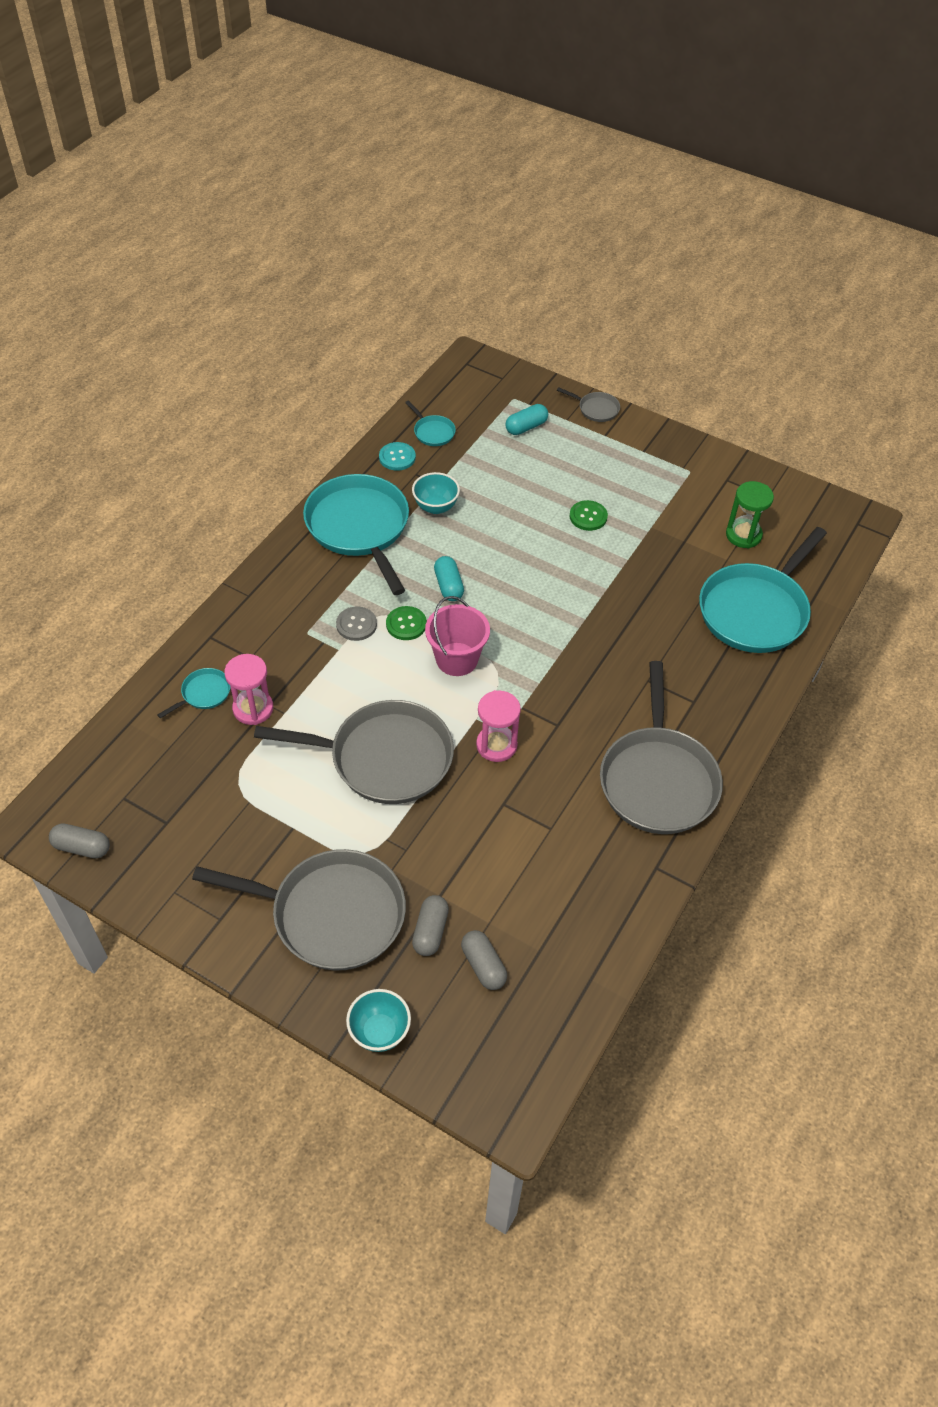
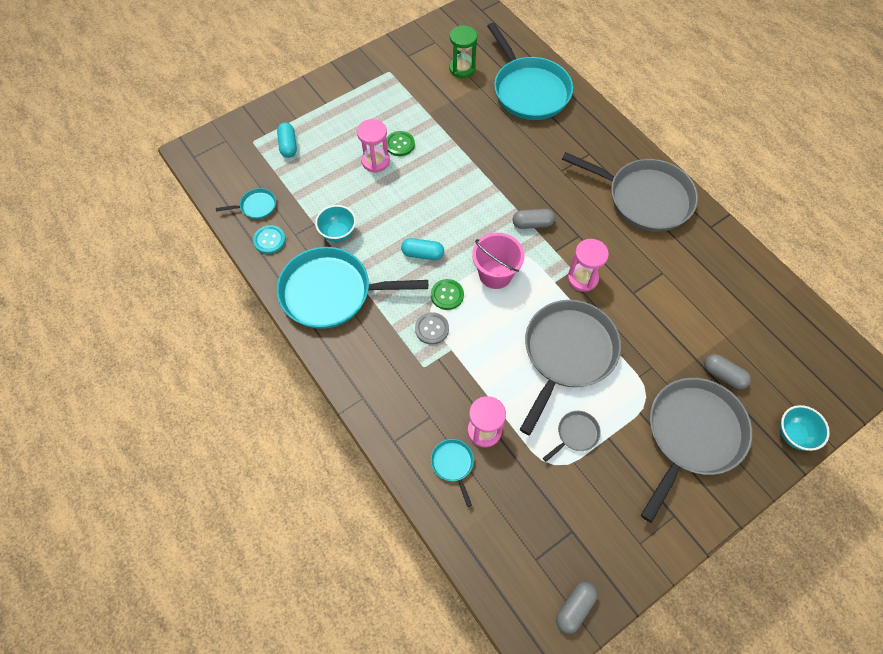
camera: 65 degrees left, 10 degrees up
(483, 965) = (758, 352): grey capsule -> grey capsule (532, 224)
(550, 504) = (375, 161): none -> pink hourglass
(596, 409) = (296, 97): grey pan -> grey pan (576, 434)

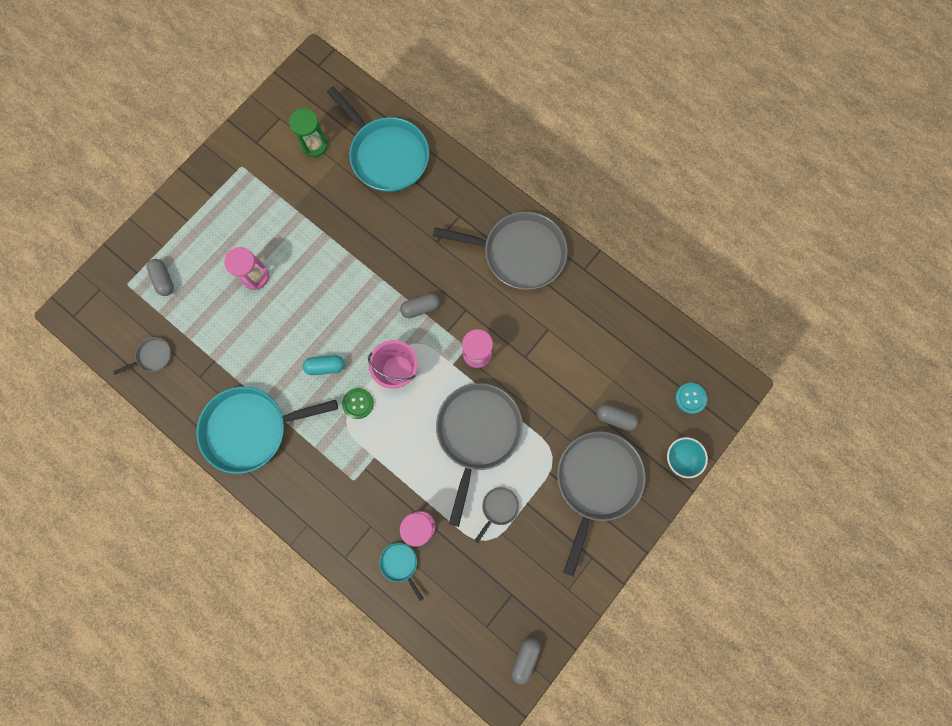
camera: 15 degrees left, 15 degrees up
(256, 206) = (153, 356): turquoise pan -> grey pan
(269, 240) = (177, 389): turquoise button -> turquoise button (690, 398)
(288, 145) = (164, 280): turquoise capsule -> grey capsule
(338, 233) = (240, 365): turquoise bowl -> none
(400, 144) = (274, 251): green button -> none
(432, 329) = (352, 441): grey button -> none

